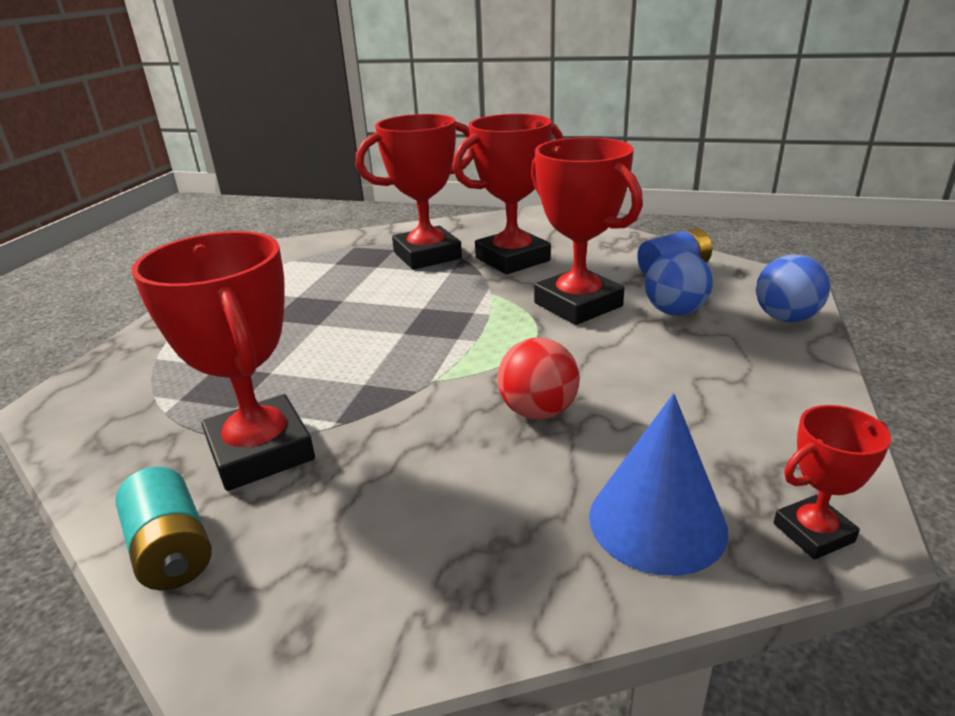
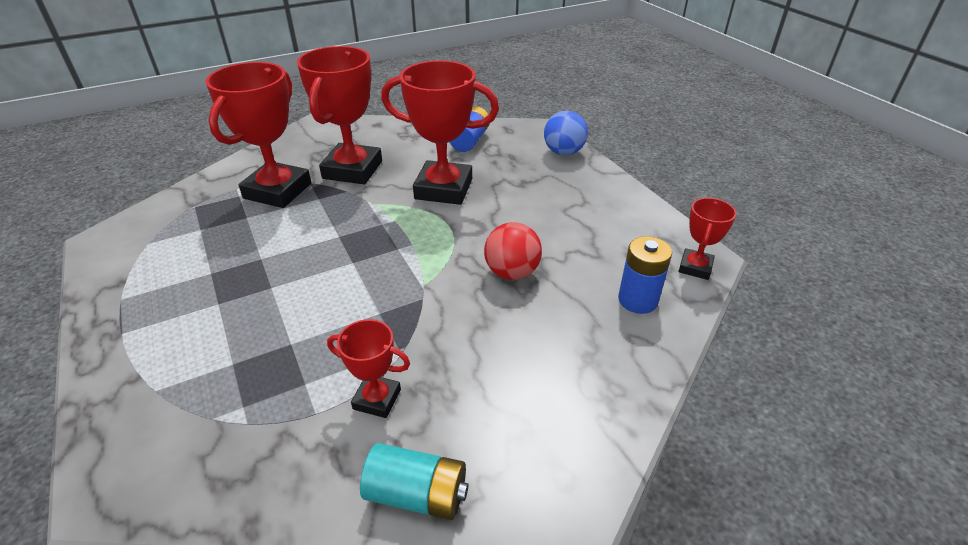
camera: 45 degrees left, 10 degrees up
(260, 451) = (377, 399): red trophy -> red trophy, size x0.51
(657, 522) = (638, 300): blue cone -> blue battery
(674, 312) = (505, 171): blue ball -> none

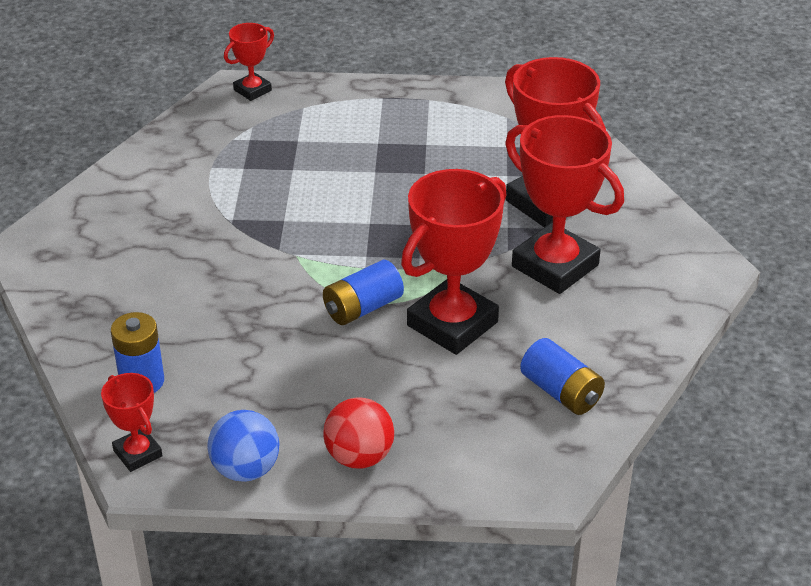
camera: 120 degrees right, 0 degrees up
(377, 399) = (194, 195): red trophy -> red trophy (252, 90)
(417, 494) = (104, 192): turquoise battery -> none
(459, 228) = (363, 308): none -> blue battery
(512, 272) = (260, 316): red ball -> red ball (359, 457)
(563, 152) = (457, 474): blue ball -> blue ball (246, 469)

